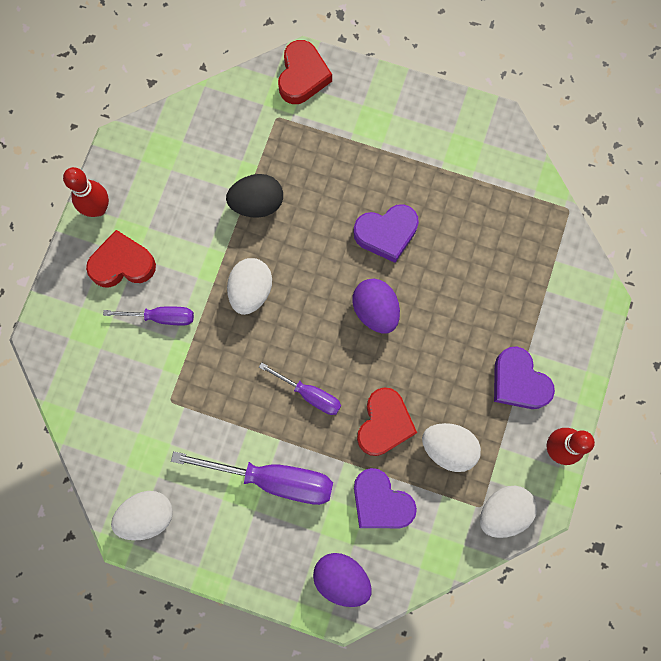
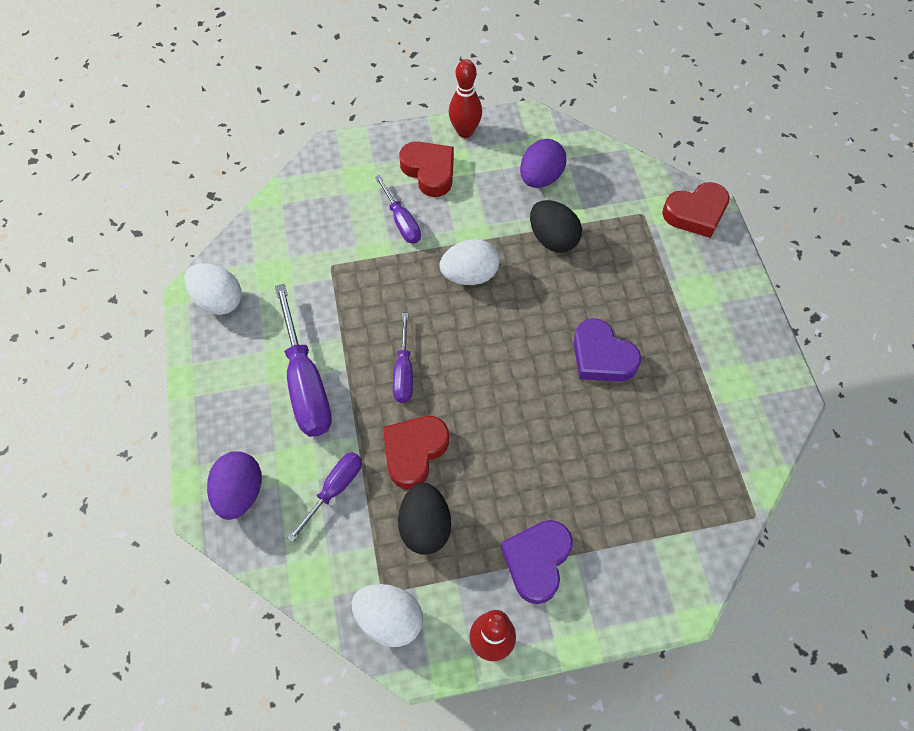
camera: 60 degrees right, 15 degrees down
(375, 310) = (520, 386): purple egg -> purple egg (540, 178)
(380, 502) = (334, 489): purple heart -> purple screwdriver
(384, 424) = (414, 452): red heart -> red heart turned 135 degrees clockwise
(448, 448) = (425, 526): white egg -> black egg

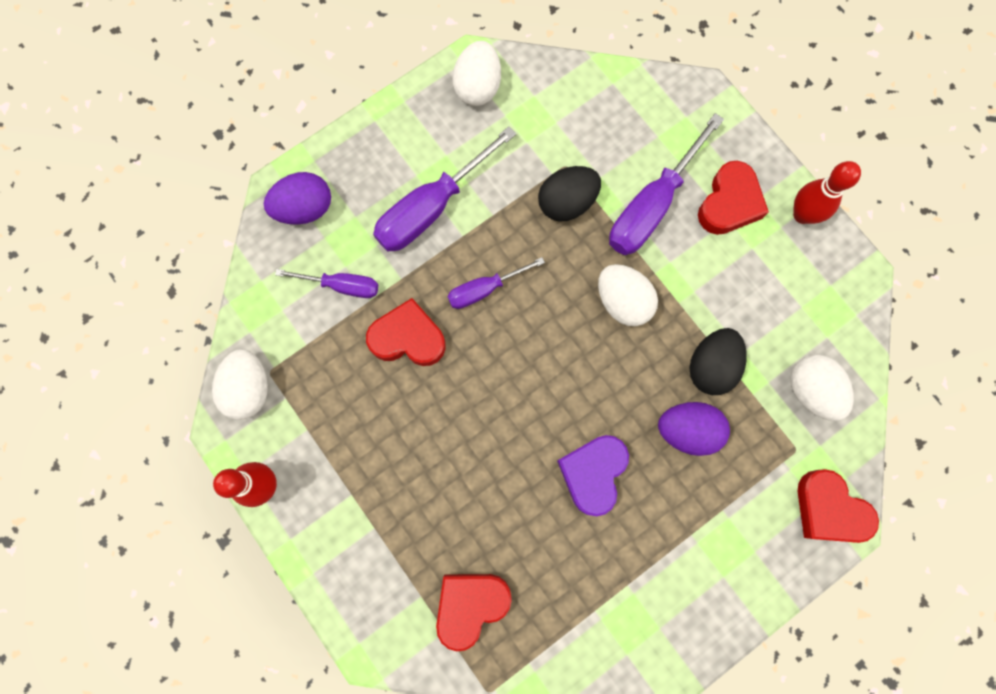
camera: 65 degrees right, 15 degrees up
(402, 221) = (652, 206): purple screwdriver -> purple screwdriver, size x1.74
(425, 526) = (342, 380): black egg -> black egg (567, 203)
(537, 561) = (352, 495): purple heart -> none
(540, 178) = (784, 320): purple egg -> purple egg (687, 430)
(602, 185) = (811, 391): none -> white egg
(675, 499) = (470, 605): none -> red heart

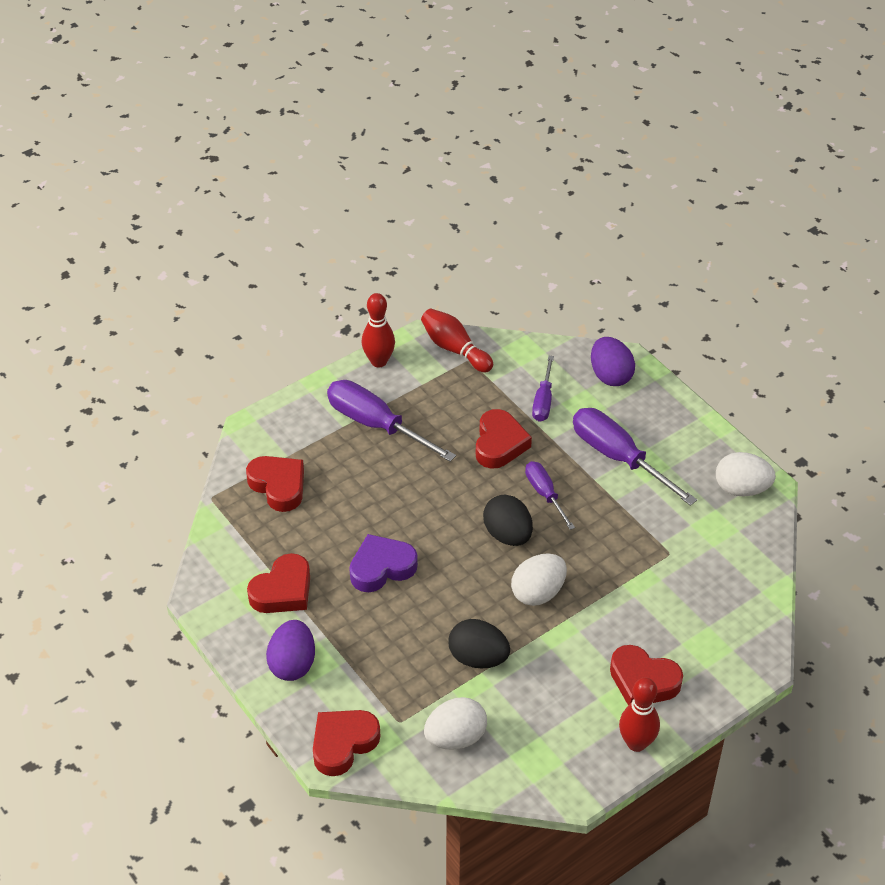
camera: 90 degrees right, 30 degrees down
(249, 389) = (455, 349): white egg -> red bowling pin
(567, 203) = (632, 553): black egg -> black egg (507, 535)
(593, 473) = (381, 567): purple heart -> purple heart turned 45 degrees counterclockwise
(629, 589) = (283, 590): none -> red heart
(652, 206) = (634, 618): purple screwdriver -> purple screwdriver (376, 425)
(687, 430) = (418, 637): purple egg -> purple egg (292, 664)

